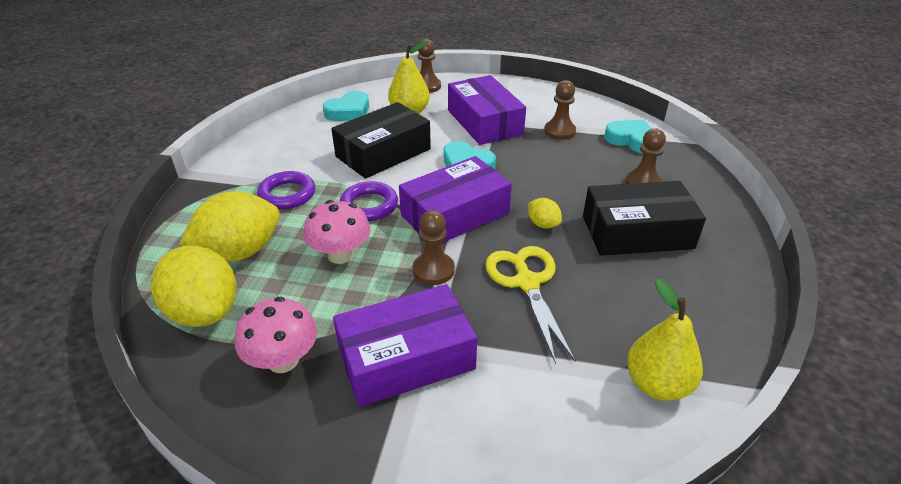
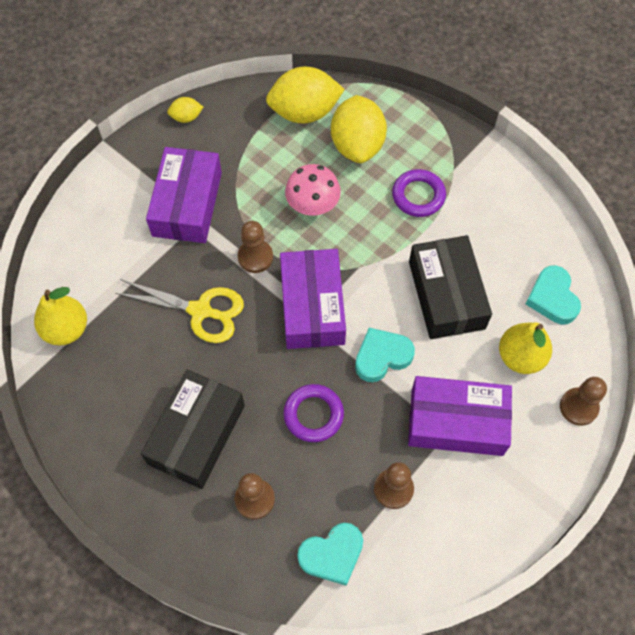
camera: 120 degrees right, 25 degrees up
(283, 360) = (232, 141): pink mushroom -> none
(369, 206) = (365, 248): purple ring -> purple ring (313, 415)
(543, 224) = (255, 366): yellow lemon -> yellow lemon (186, 117)

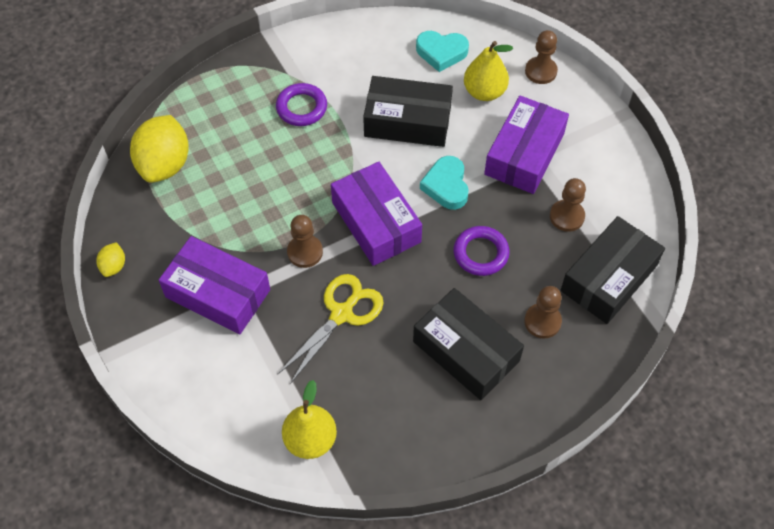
camera: 70 degrees left, 5 degrees down
(312, 205) = (272, 190): pink mushroom -> none
(312, 306) = (376, 222): purple box -> purple box turned 45 degrees clockwise
(332, 555) = (609, 278): turquoise heart -> black box
(357, 145) = (224, 135): yellow lemon -> none

